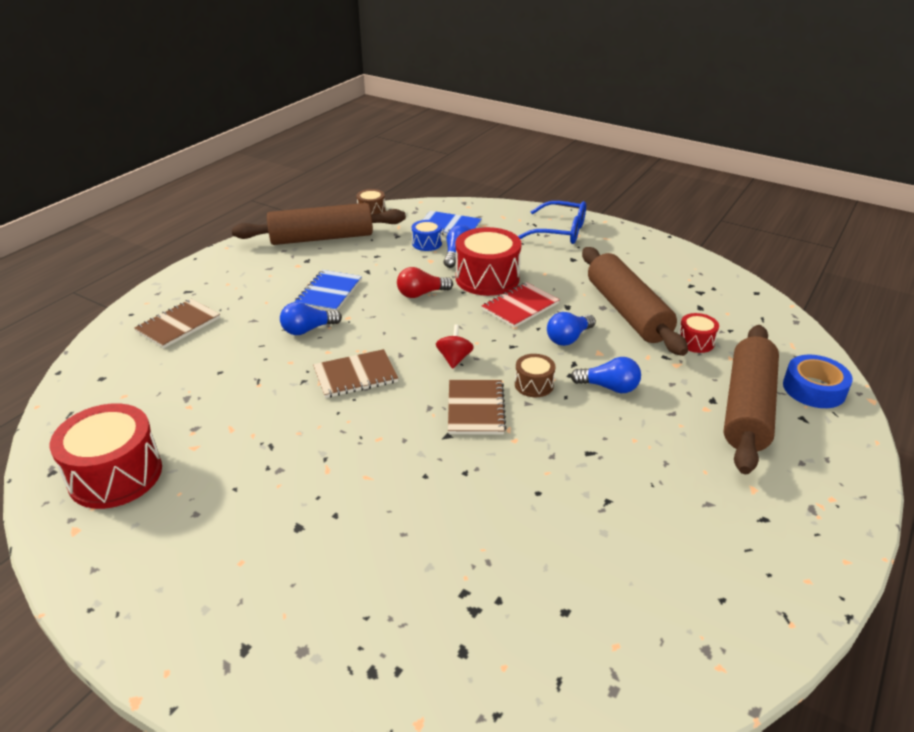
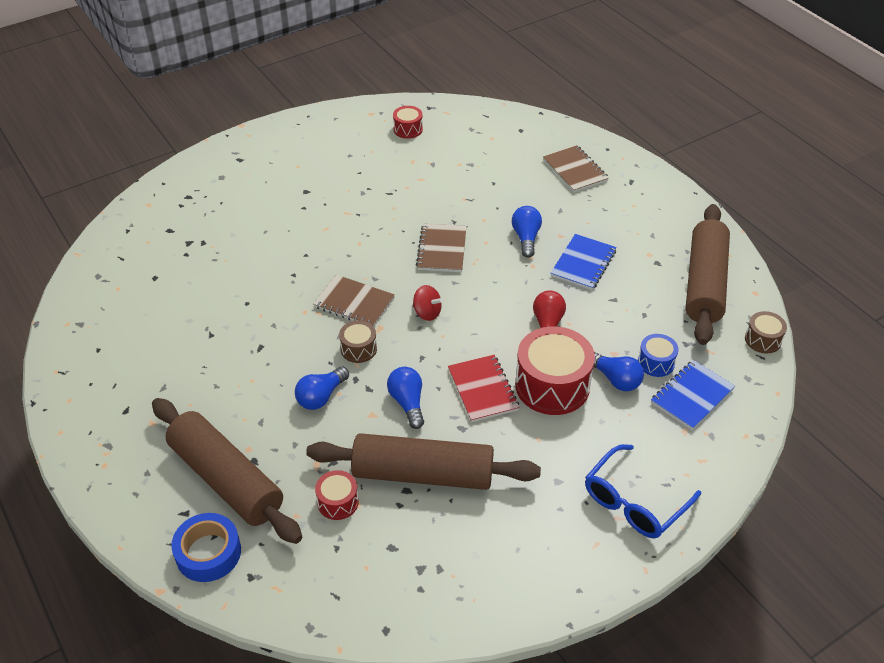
camera: 115 degrees right, 10 degrees up
(115, 475) = (408, 129): red drum -> red drum, size x0.50
(329, 293) = (583, 263): blue notebook -> blue notebook turned 75 degrees clockwise

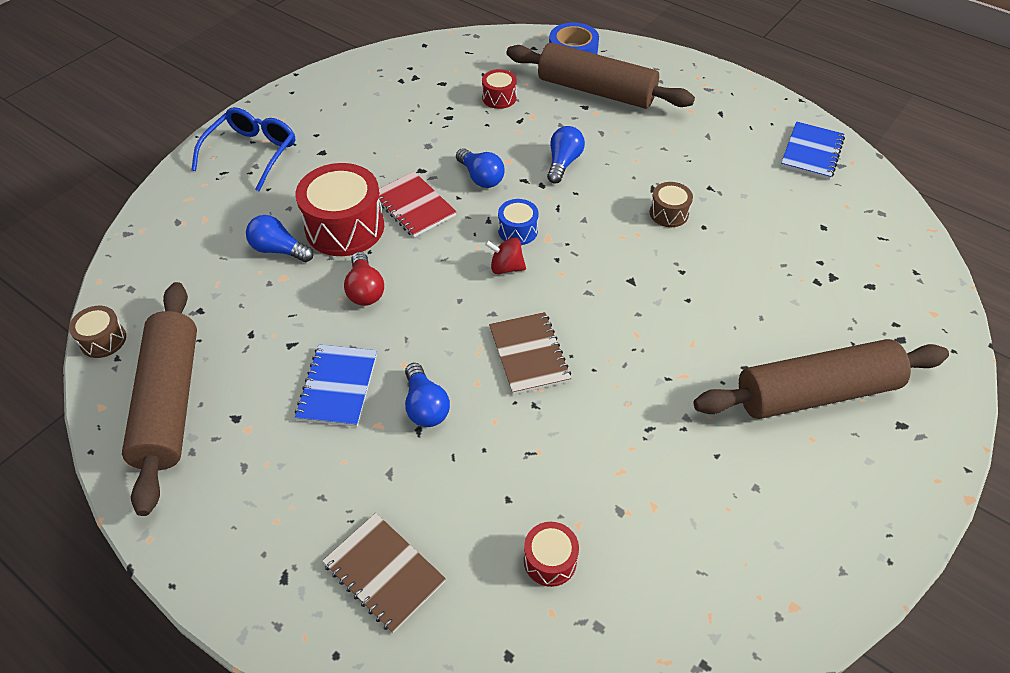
camera: 160 degrees right, 5 degrees up
(354, 303) = (592, 257): brown notebook -> none
(358, 349) = (556, 212): brown drum -> brown drum (669, 213)
(408, 129) = (705, 584): red drum -> red drum (550, 560)
(423, 474) = (440, 130): brown rolling pin -> brown rolling pin (815, 393)
(656, 362) = (235, 279): blue drum -> blue drum (517, 231)
(691, 396) = (195, 253): blue notebook -> blue notebook (811, 152)

